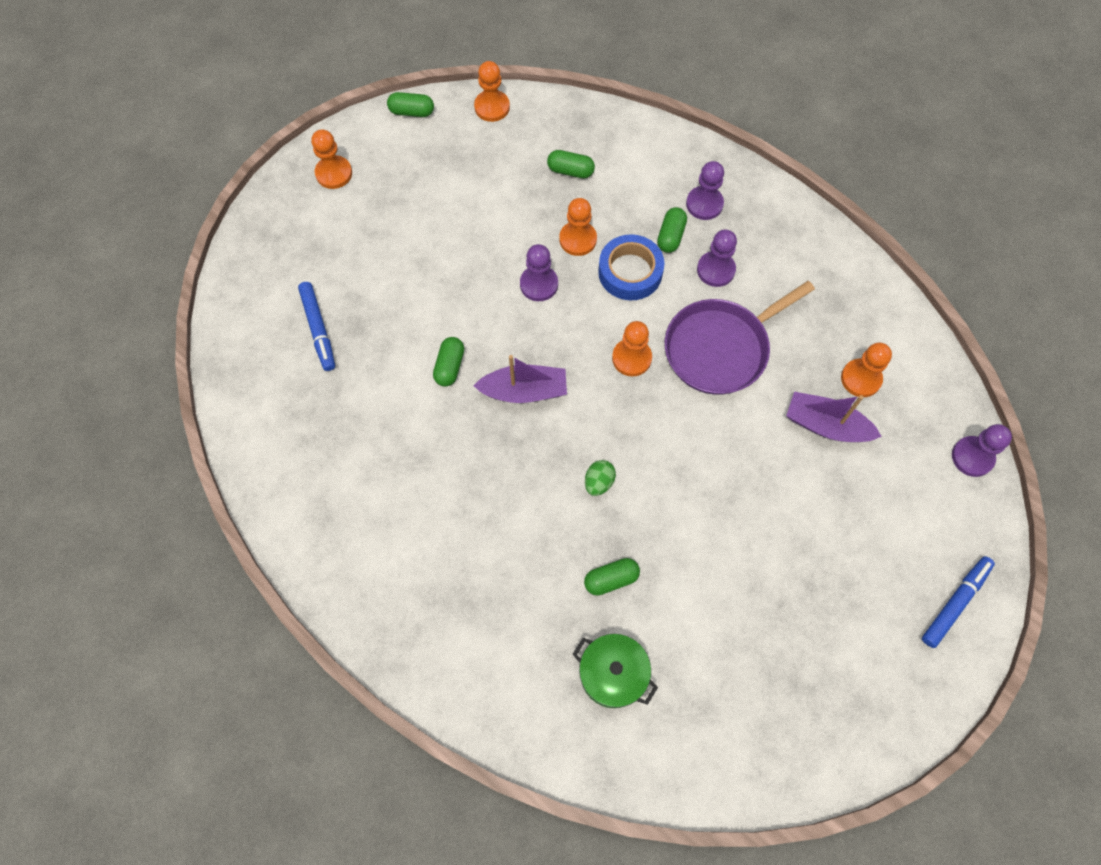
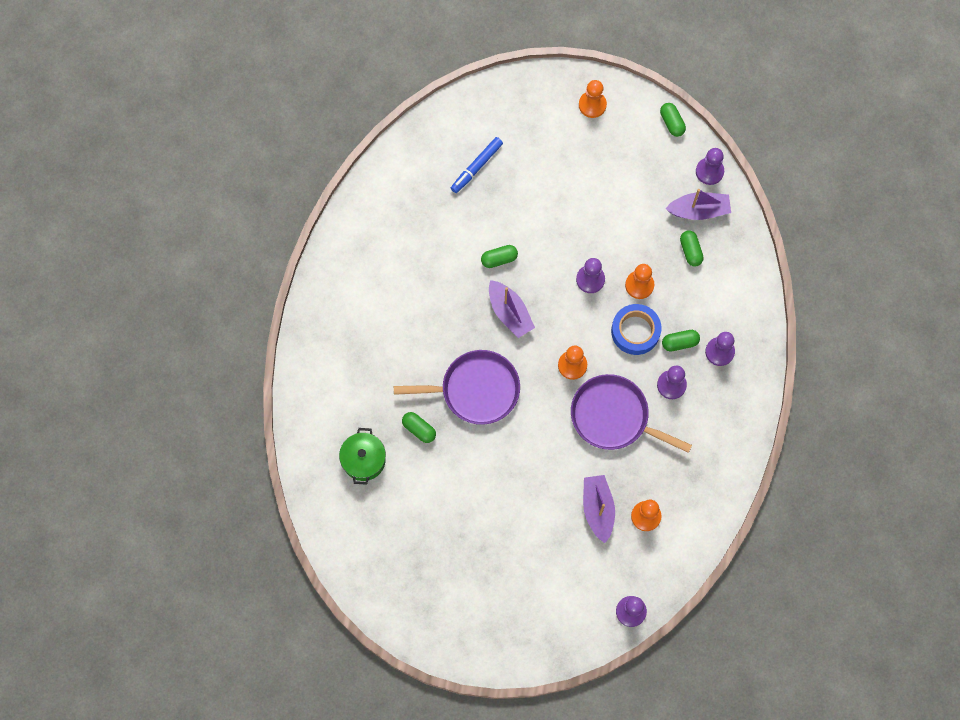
camera: 60 degrees right, 5 degrees up
(492, 107) = (709, 171): orange pawn -> purple pawn
(529, 139) = (699, 211): none -> purple boat
(599, 482) = (476, 390): green egg -> purple pan
(954, 603) = (522, 639): blue marker -> none

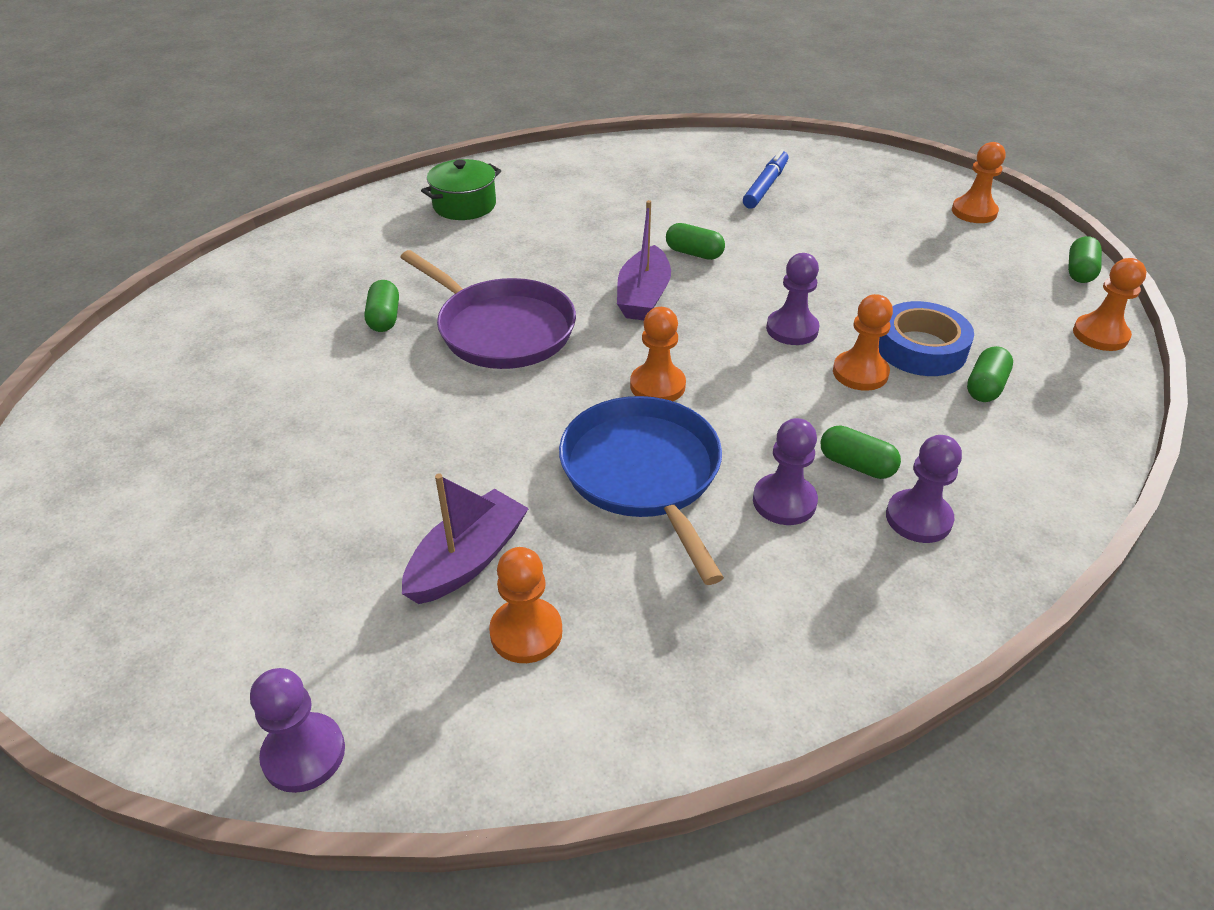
camera: 45 degrees right, 30 degrees down
(364, 460) = (287, 302): green pot -> green pot (464, 205)
(477, 167) = (765, 186): blue marker -> blue marker turned 120 degrees clockwise
(613, 416) = (643, 473): purple pan -> blue pan
(635, 331) = (797, 411): blue tape -> blue tape (921, 348)
(699, 211) = (1043, 359): purple boat -> none
(709, 171) = (1100, 335): purple pawn -> orange pawn

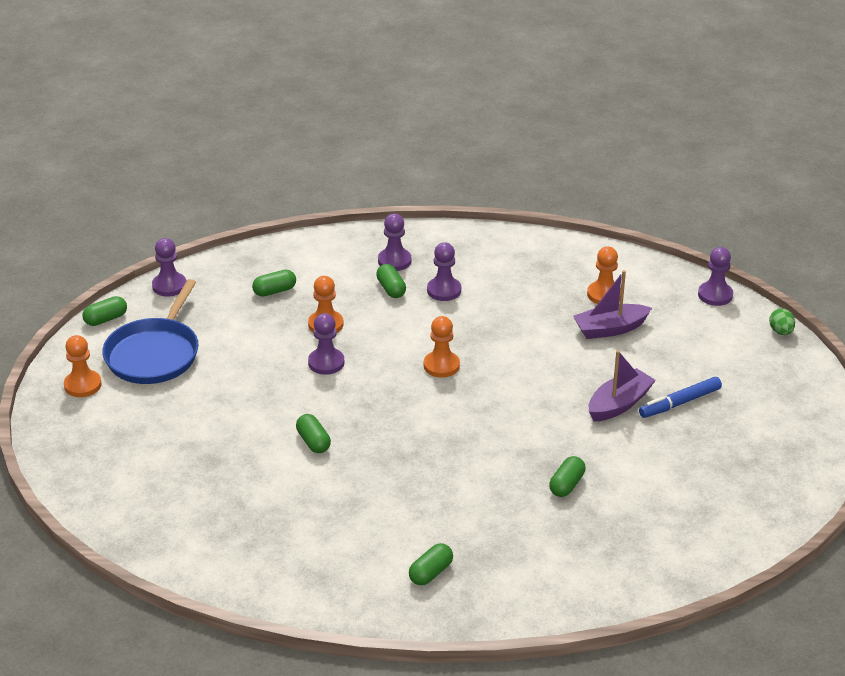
camera: 145 degrees left, 5 degrees down
(132, 720) = (781, 331): none -> green egg
(464, 205) = (431, 573): green pot -> green capsule
(501, 329) = (497, 441): purple pan -> none
(643, 296) = (386, 424): purple boat -> purple boat (619, 404)
(643, 473) = (495, 328): blue pan -> blue pan (154, 354)
(765, 186) = (182, 478): blue marker -> blue marker (680, 403)
(921, 348) = (273, 321): blue tape -> none
(1100, 335) = (169, 286): orange pawn -> purple pawn

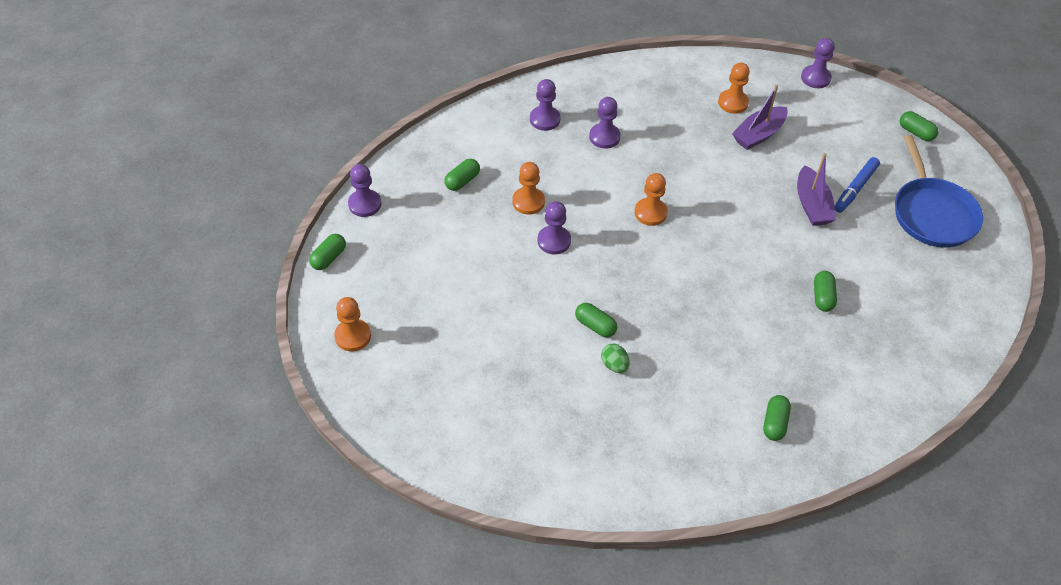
camera: 25 degrees left, 15 degrees up
(154, 354) = (397, 281): blue pan -> blue pan (932, 214)
(391, 289) = (560, 149): green capsule -> green capsule (916, 132)
(619, 404) = (812, 205): purple boat -> purple boat turned 150 degrees clockwise
(781, 331) = (884, 98): green egg -> green egg (614, 365)

